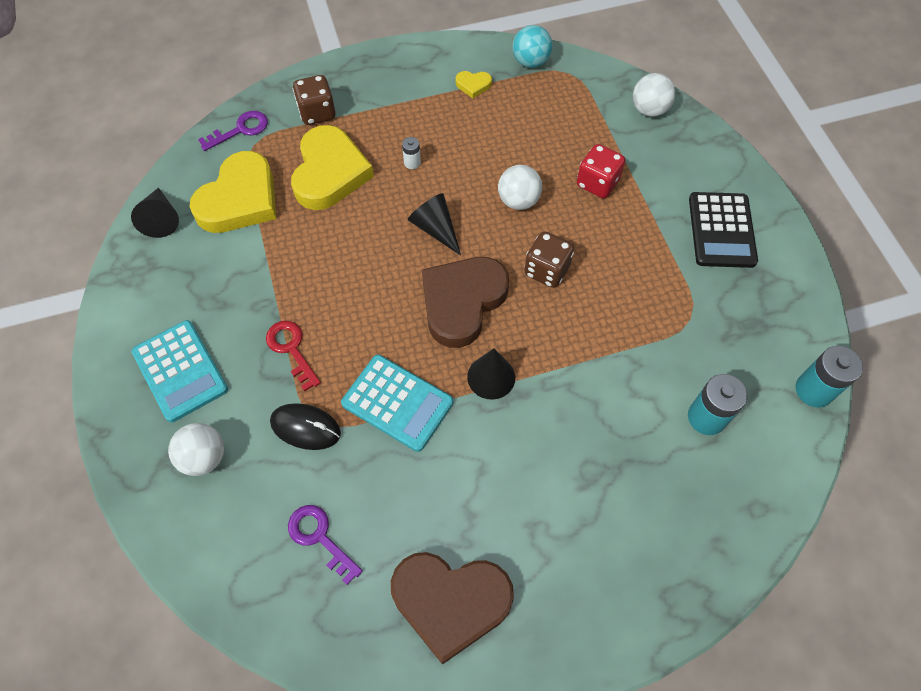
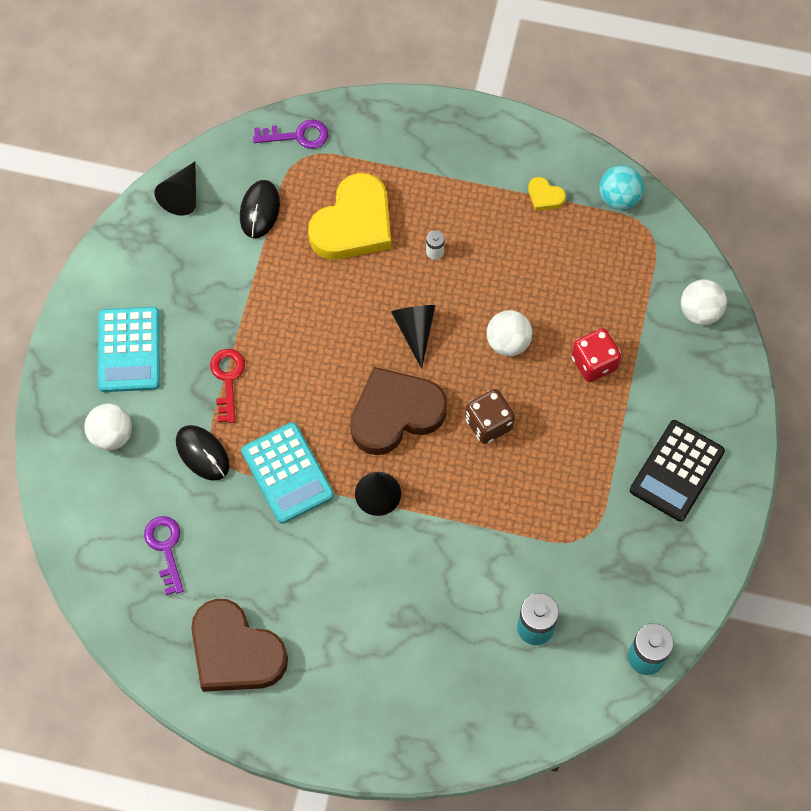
camera: 30 degrees right, 5 degrees up
(240, 199) = (259, 210): yellow heart -> black mouse
(317, 113) = (378, 152): brown dice -> none

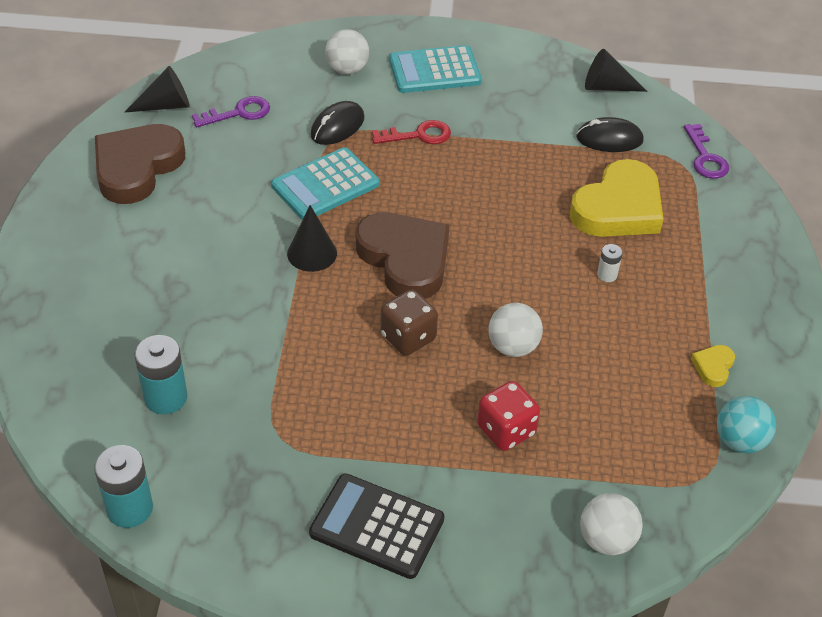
camera: 80 degrees right, 20 degrees down
(353, 224) = (618, 208): yellow heart -> yellow heart turned 75 degrees counterclockwise
(415, 331) = (506, 267): black cone -> black cone (166, 105)

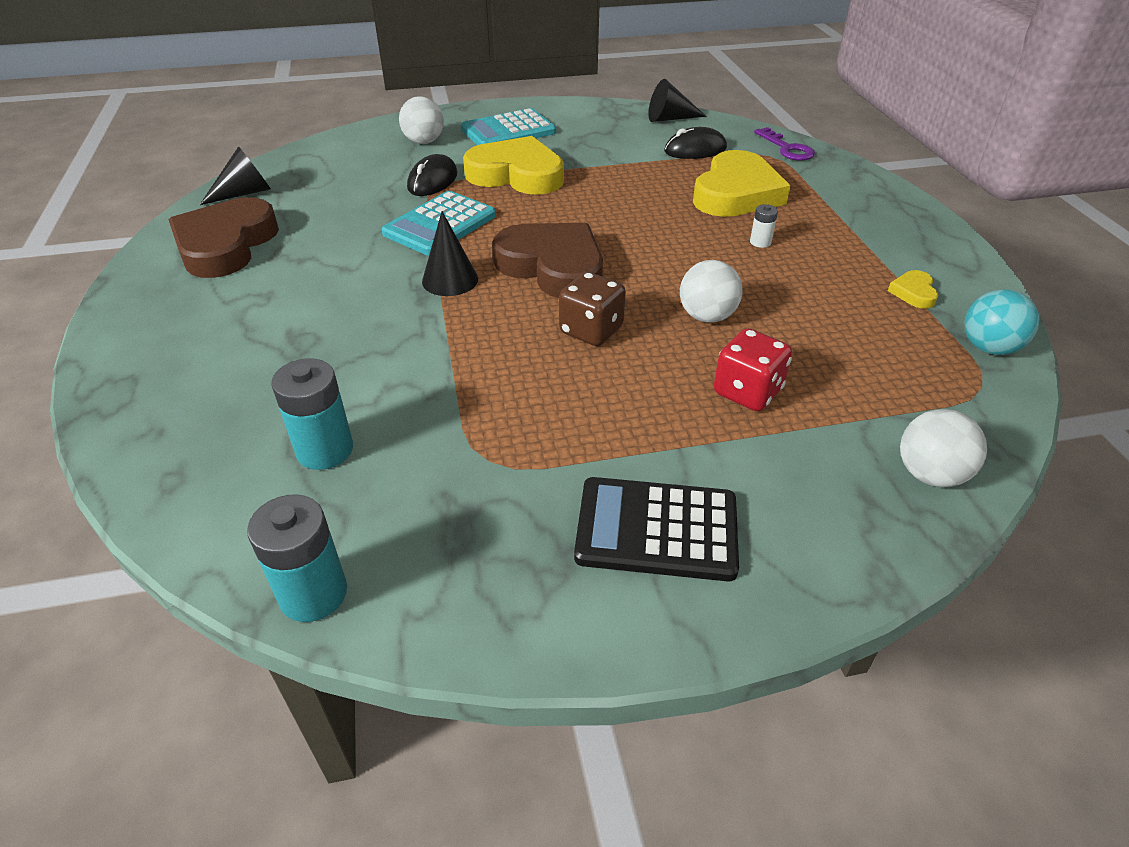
camera: 15 degrees left, 5 degrees down
(239, 113) = (326, 187): purple key -> none
(418, 135) = (516, 174): red key -> yellow heart

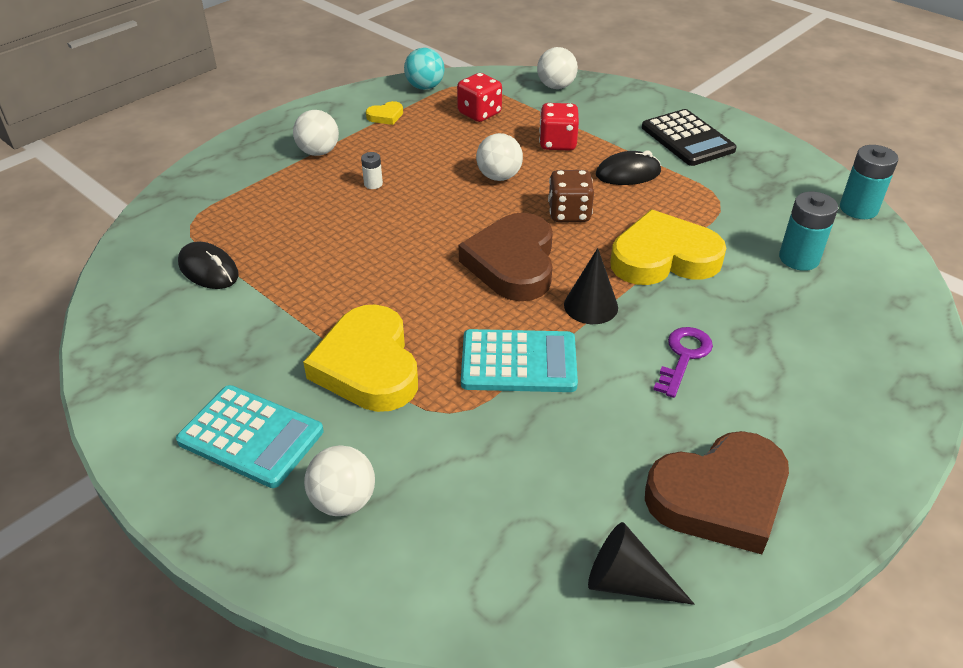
camera: 125 degrees left, 0 degrees up
(432, 181) = (440, 423): black mouse -> black mouse (628, 173)
(670, 118) = (123, 317): black cone -> none
(736, 193) = (293, 218): yellow heart -> yellow heart (663, 258)
(787, 149) = (165, 218): purple key -> purple key (684, 356)
(851, 232) = (318, 152): none -> white ball
(877, 362) = (479, 113): none -> red dice

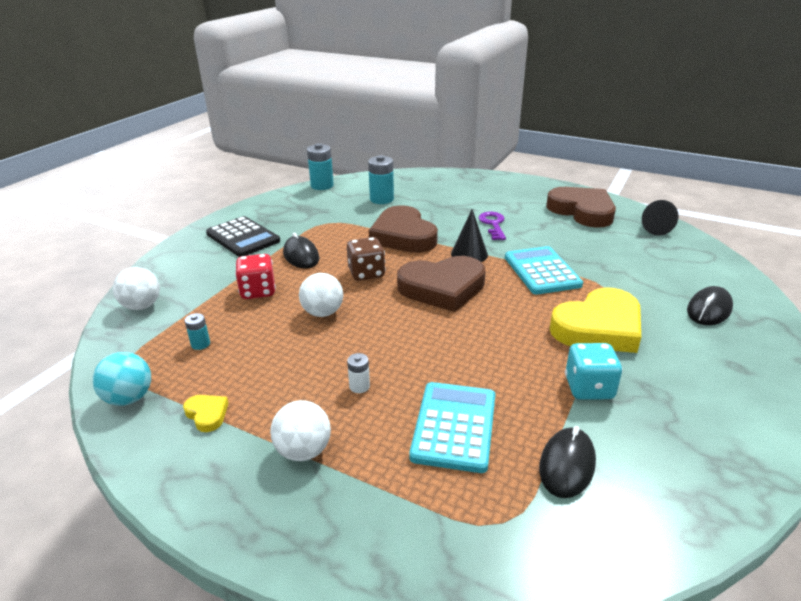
camera: 105 degrees left, 10 degrees down
(251, 436) = (711, 362): turquoise calculator -> turquoise calculator (454, 426)
(280, 317) = (589, 388): none -> turquoise dice
(343, 501) = (709, 310): white ball -> black mouse
(479, 113) = (200, 344): red dice -> turquoise battery
(663, 258) = (403, 236): yellow heart -> brown heart
(684, 356) = (493, 224): purple key -> purple key turned 75 degrees clockwise
(687, 139) = (243, 237): black calculator -> black calculator turned 90 degrees clockwise

